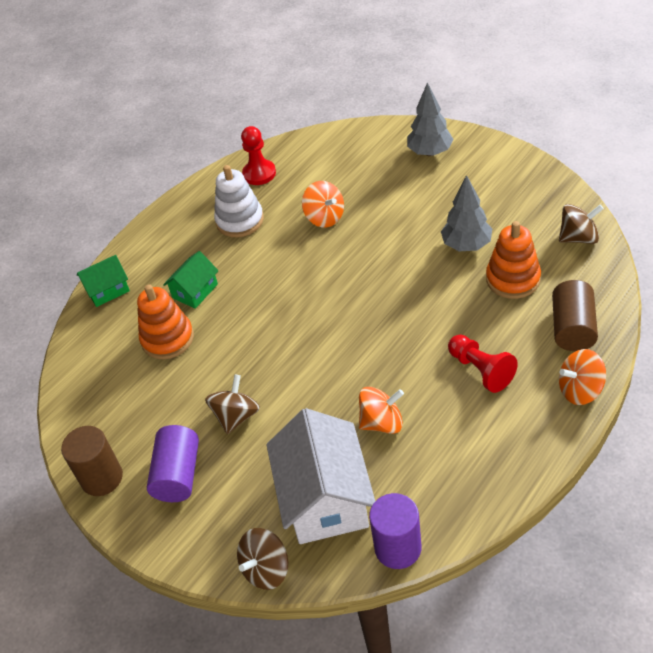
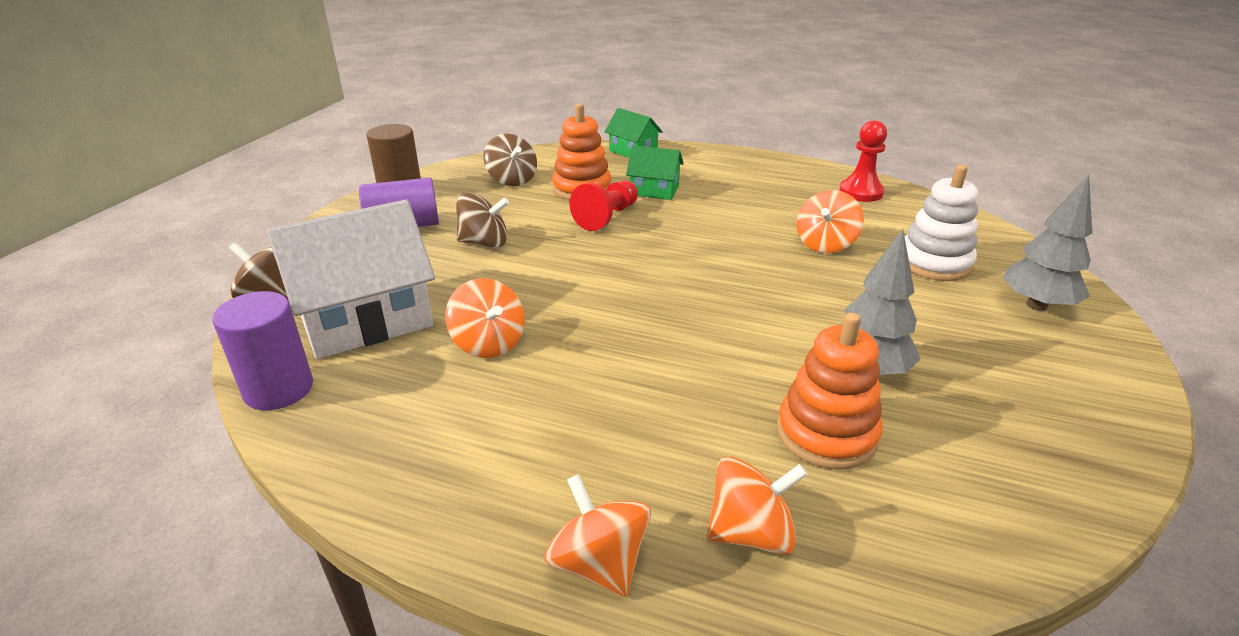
camera: 65 degrees right, 15 degrees down
(240, 220) = (776, 195): white stacking toy -> white stacking toy (934, 263)
(481, 370) = (608, 423): red pawn -> red pawn (607, 217)
(572, 328) = (750, 533): brown cylinder -> orange spinning top
(578, 238) = (999, 514): brown spinning top -> brown spinning top (512, 180)

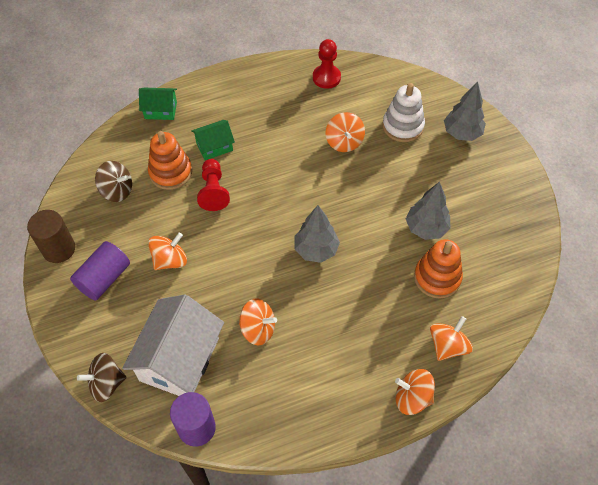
camera: 40 degrees left, 25 degrees up
(484, 243) = (170, 260): brown spinning top -> orange spinning top
(665, 313) = (316, 250): none -> grey tree

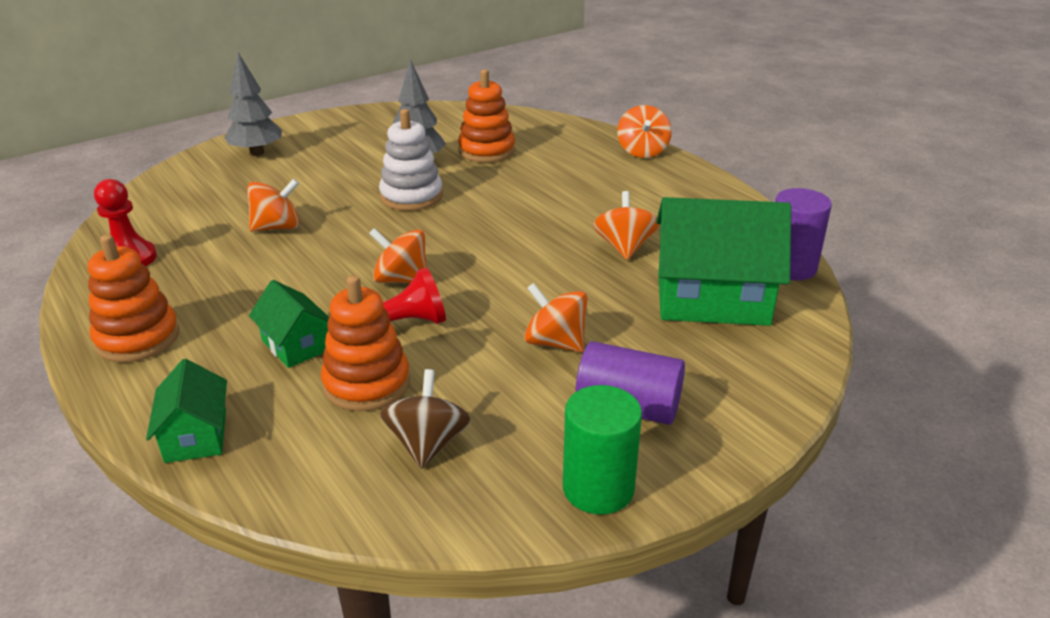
camera: 105 degrees left, 25 degrees down
(59, 249) = (598, 488): brown cylinder -> green cylinder
(106, 383) = (800, 355): brown spinning top -> none
(179, 359) = (712, 299): white house -> green house
(245, 86) = (137, 338): none -> orange stacking toy
(316, 250) = (480, 224): grey tree -> none
(403, 126) = (244, 189): white stacking toy -> white stacking toy (411, 196)
(447, 346) = (570, 140): orange spinning top -> orange spinning top (401, 280)

